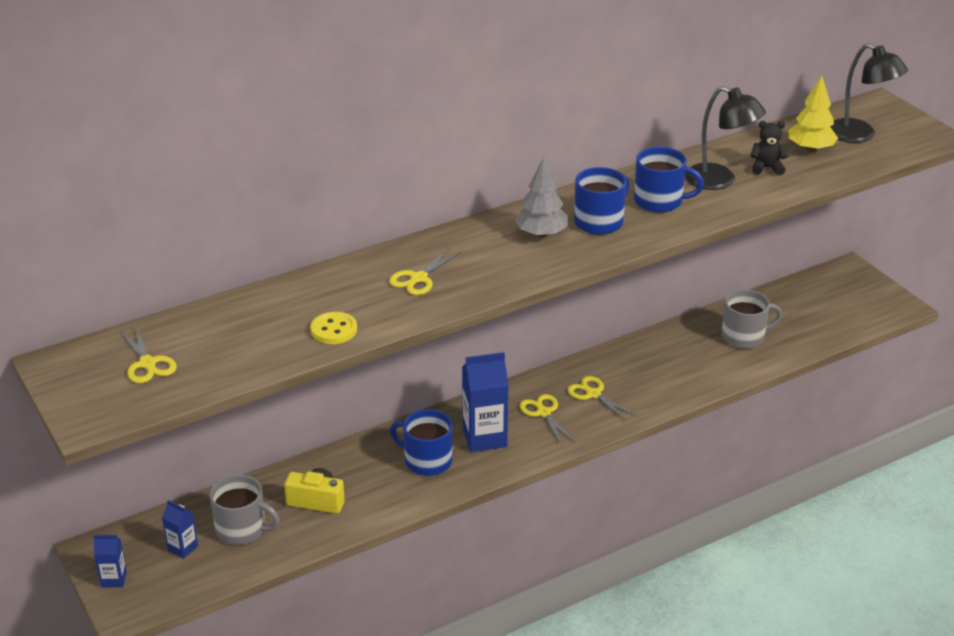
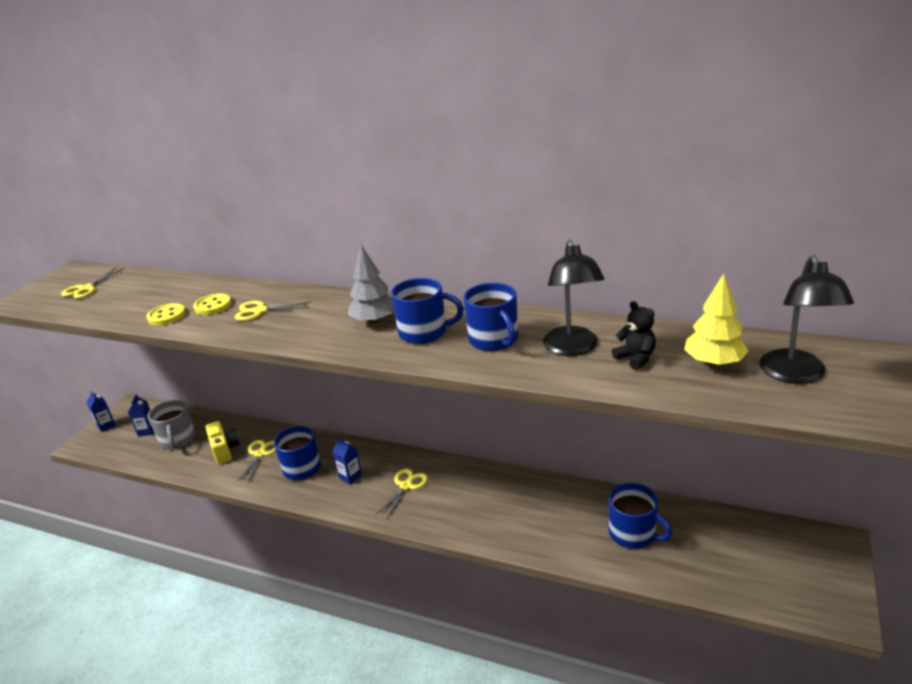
camera: 55 degrees right, 5 degrees down
(358, 299) = (213, 306): none -> yellow button
(484, 438) = (350, 476): blue carton -> blue carton, size x0.53
(593, 394) = (454, 496): yellow scissors -> yellow scissors (260, 454)
(744, 337) = (633, 533): grey mug -> blue mug

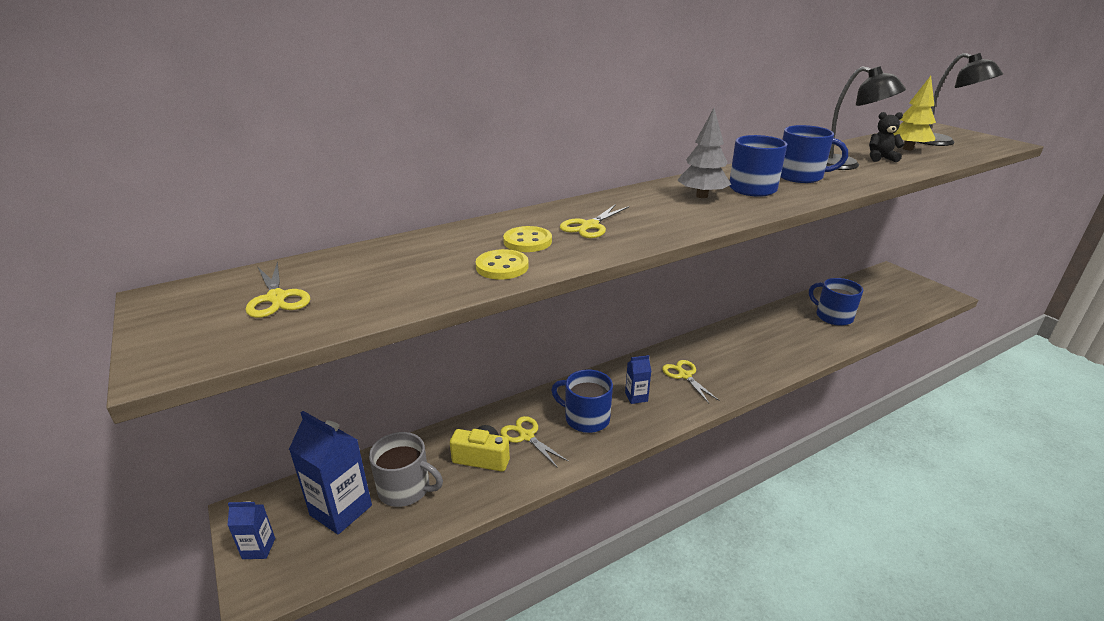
camera: 55 degrees left, 0 degrees up
(147, 431) = (341, 510): blue carton -> blue carton, size x1.90
(633, 533) = (833, 316): blue mug -> blue mug turned 120 degrees counterclockwise

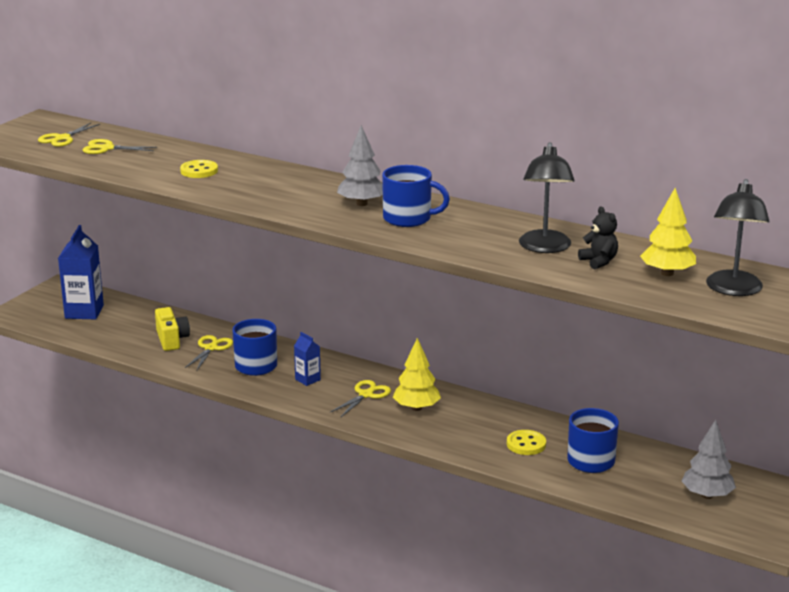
camera: 60 degrees right, 5 degrees down
(259, 548) = (37, 301): blue carton -> none
(405, 489) = (119, 324): grey mug -> none
(502, 267) = (152, 173): yellow button -> yellow button (526, 444)
(590, 226) = (248, 181): yellow scissors -> yellow scissors (107, 148)
(721, 359) = (416, 408): none -> yellow tree
(800, 176) = (473, 232): blue mug -> none
(889, 295) = (707, 495): none -> grey tree

